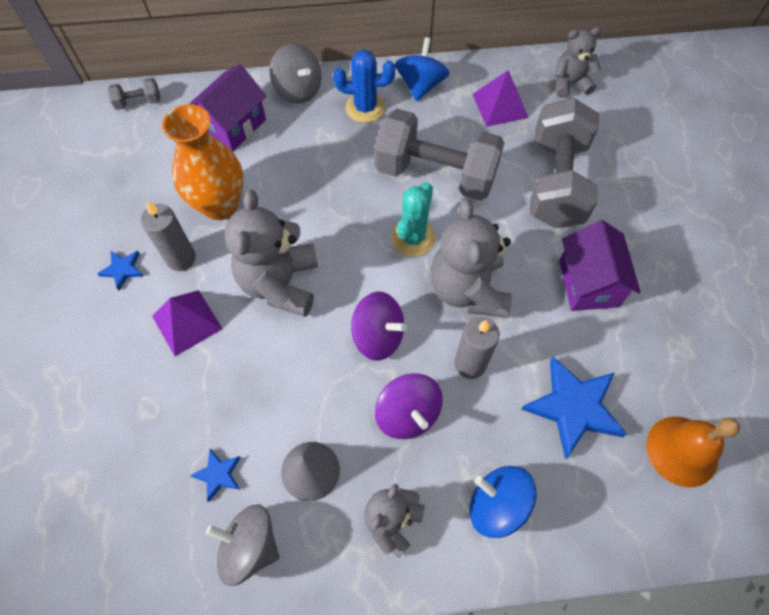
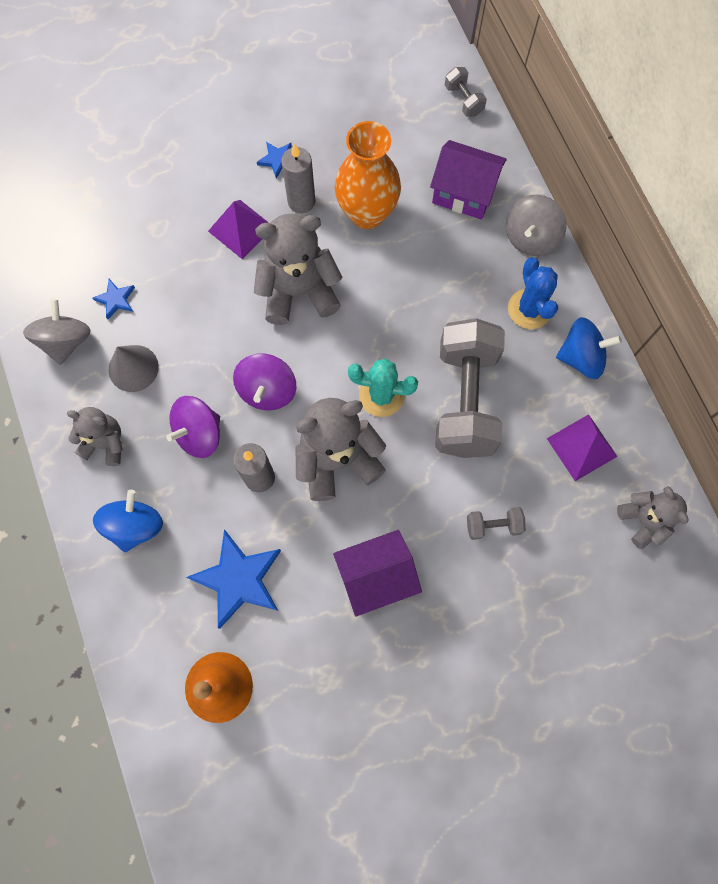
camera: 75 degrees right, 10 degrees up
(556, 182) = (493, 525): grey dumbbell -> grey dumbbell, size x0.42

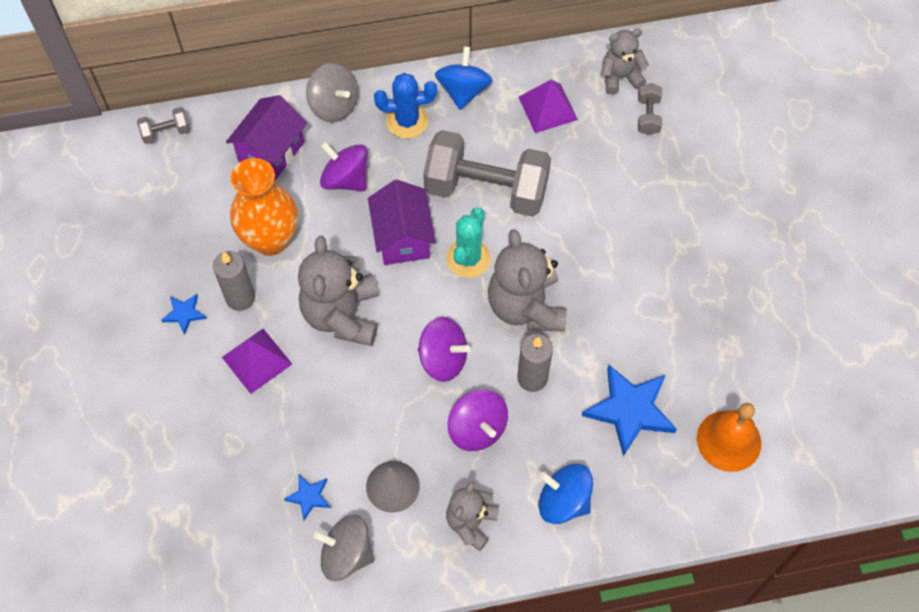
camera: 80 degrees left, 10 degrees down
(376, 576) = (642, 291): purple house -> purple house (403, 238)
(448, 265) = (346, 179): none -> purple spinning top
(493, 525) = (608, 189): grey dumbbell -> grey dumbbell (648, 116)

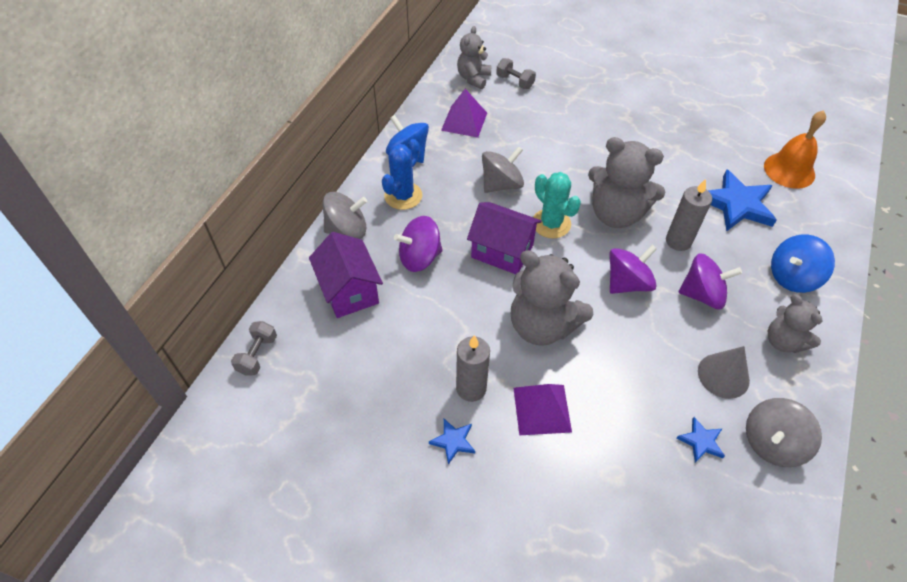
camera: 55 degrees left, 10 degrees down
(270, 239) = (432, 336): orange vase -> none
(486, 189) = (501, 184): grey dumbbell -> grey spinning top

